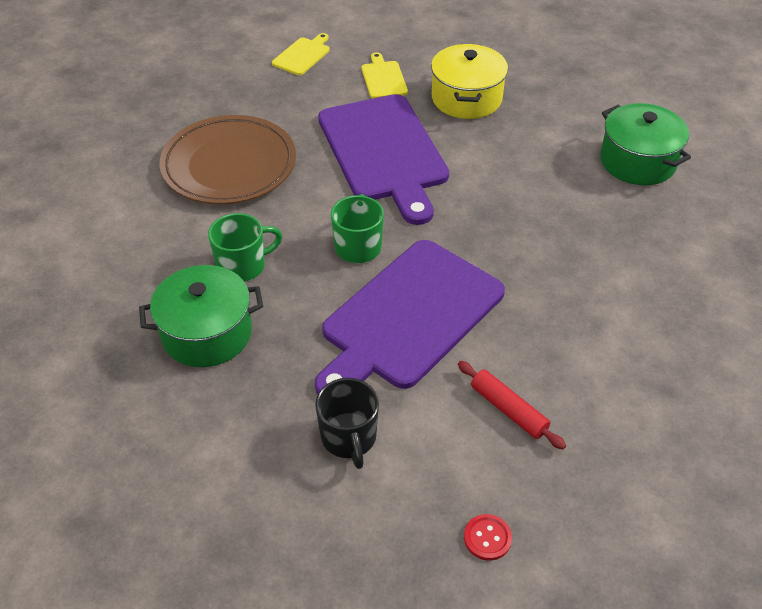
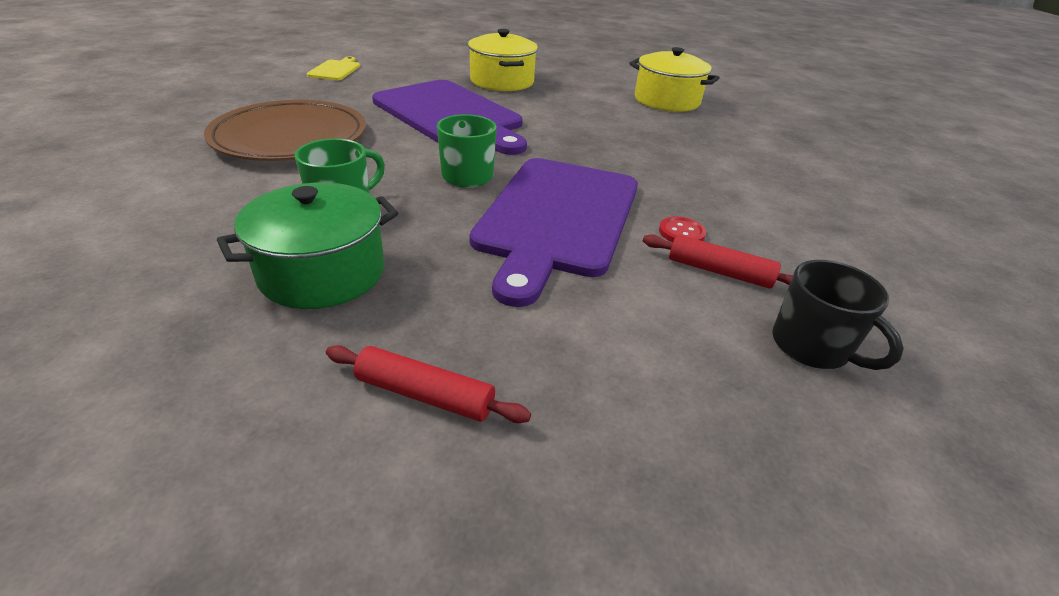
camera: 25 degrees left, 10 degrees down
(235, 454) = (425, 395): none -> red rolling pin
(349, 438) = (569, 337): black mug -> black mug (812, 347)
(383, 78) = (420, 76): yellow cutting board -> none
(487, 538) = (812, 400): red button -> red button (681, 232)
(637, 161) = (666, 101): green pot -> yellow pot

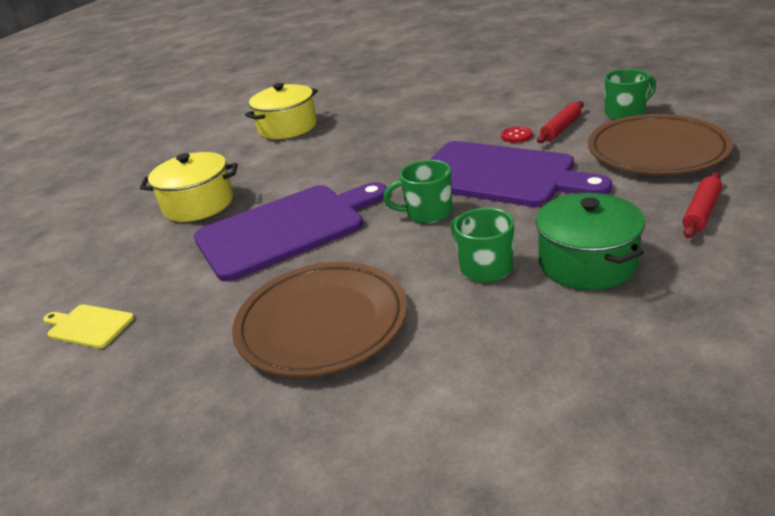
camera: 70 degrees left, 5 degrees down
(653, 369) = (656, 151): none -> brown plate
(812, 347) = (625, 113): black mug -> green mug

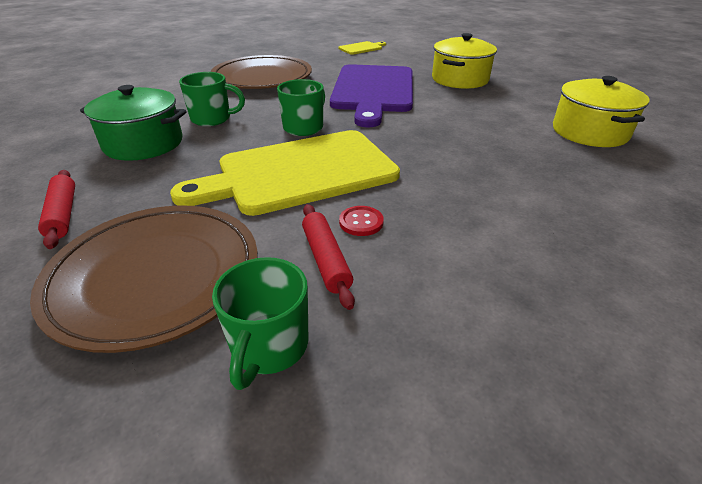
camera: 120 degrees right, 5 degrees up
(500, 175) = (300, 172): purple cutting board -> yellow cutting board

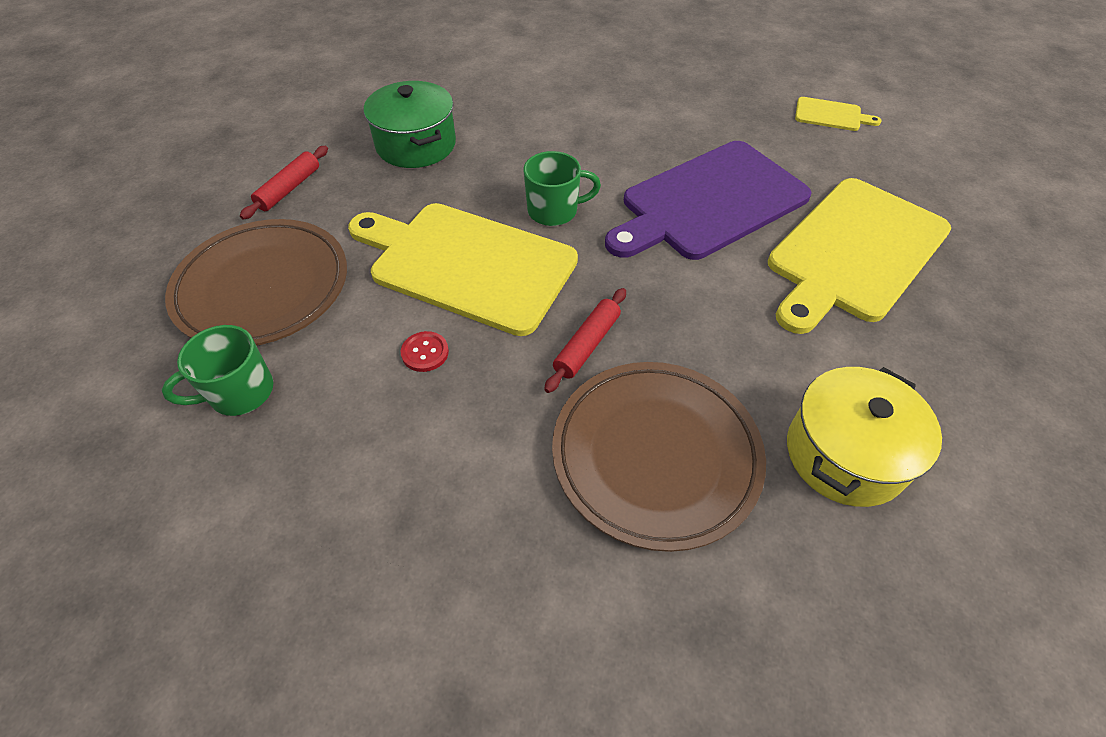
camera: 50 degrees right, 15 degrees up
(212, 119) = (501, 146): green mug -> none
(262, 78) = (629, 109): brown plate -> brown plate (655, 455)
(326, 259) = (354, 363): red rolling pin -> red rolling pin (587, 345)
(460, 79) = (854, 252): yellow pot -> yellow cutting board

